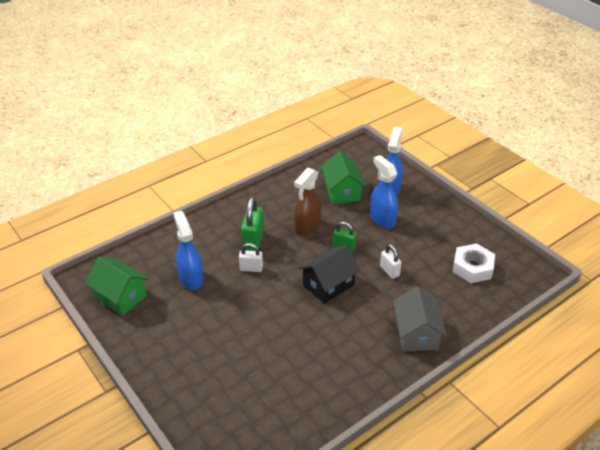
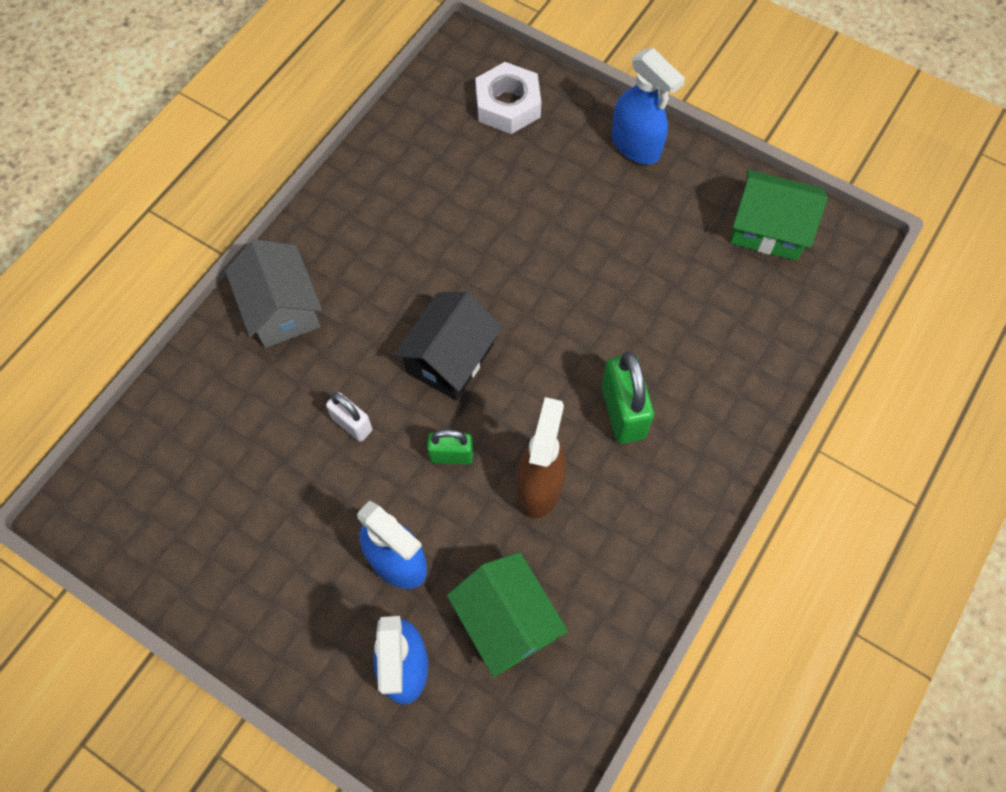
camera: 160 degrees right, 25 degrees up
(191, 278) = (683, 297): blue spray bottle -> blue spray bottle (636, 146)
(251, 268) = (595, 350): white padlock -> none
(472, 267) = (199, 484): white nut -> white nut (507, 105)

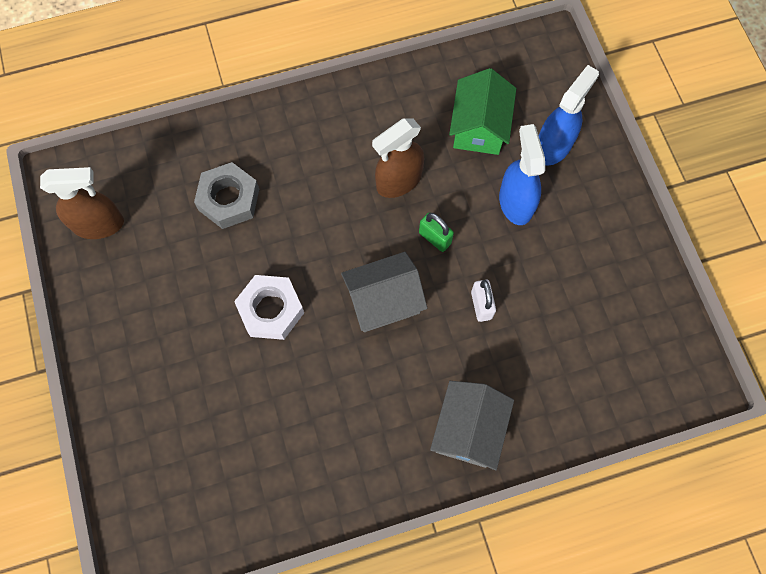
camera: 140 degrees left, 5 degrees up
(450, 358) = (383, 300): black house -> grey house
(507, 105) = (163, 474): white nut -> white nut (271, 310)
(623, 412) = (310, 184): green padlock -> none
(636, 146) = (112, 357): blue spray bottle -> none
(682, 337) = (229, 199): none -> grey nut
(768, 229) = (99, 224): green house -> brown spray bottle

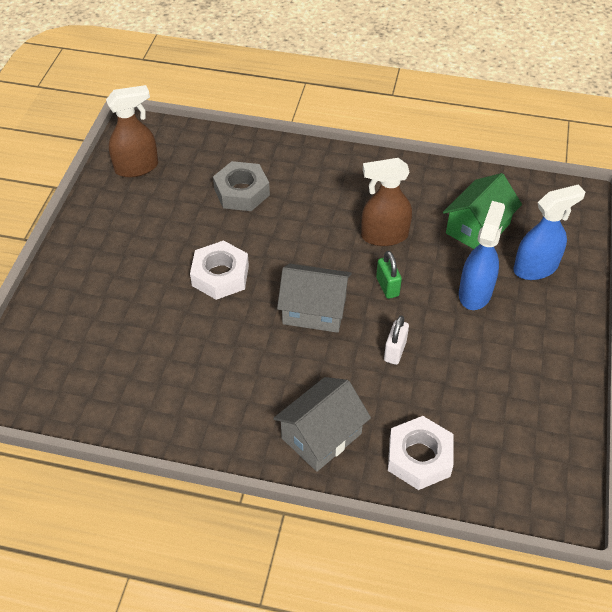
camera: 30 degrees right, 20 degrees down
(99, 224) = (137, 167): brown spray bottle -> brown spray bottle turned 45 degrees counterclockwise
(562, 402) = (419, 457): none -> white nut

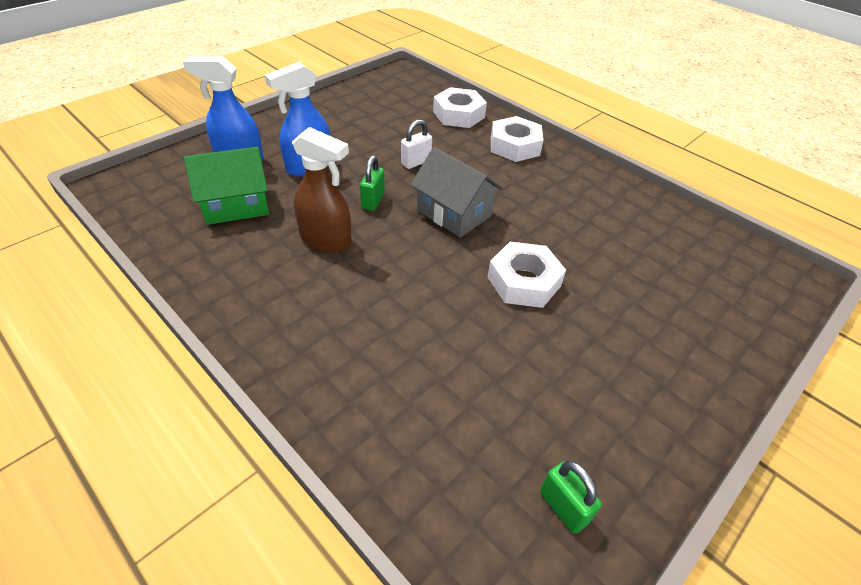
camera: 150 degrees left, 5 degrees down
(137, 167) = (563, 507): brown spray bottle -> green padlock
(241, 192) = (431, 370): grey nut -> none
(321, 436) = (514, 146): grey house -> white nut

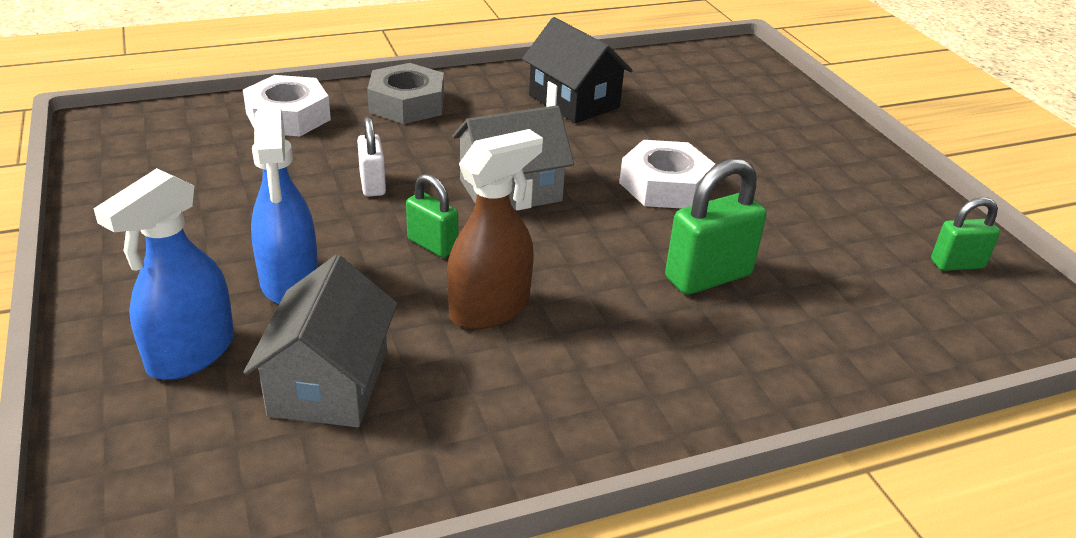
camera: 65 degrees left, 10 degrees down
(236, 205) = (329, 382): green house -> grey house
(422, 330) = (708, 277): none -> green padlock
(514, 146) = (407, 104): white nut -> grey nut
(595, 209) = (574, 101): none -> black house

